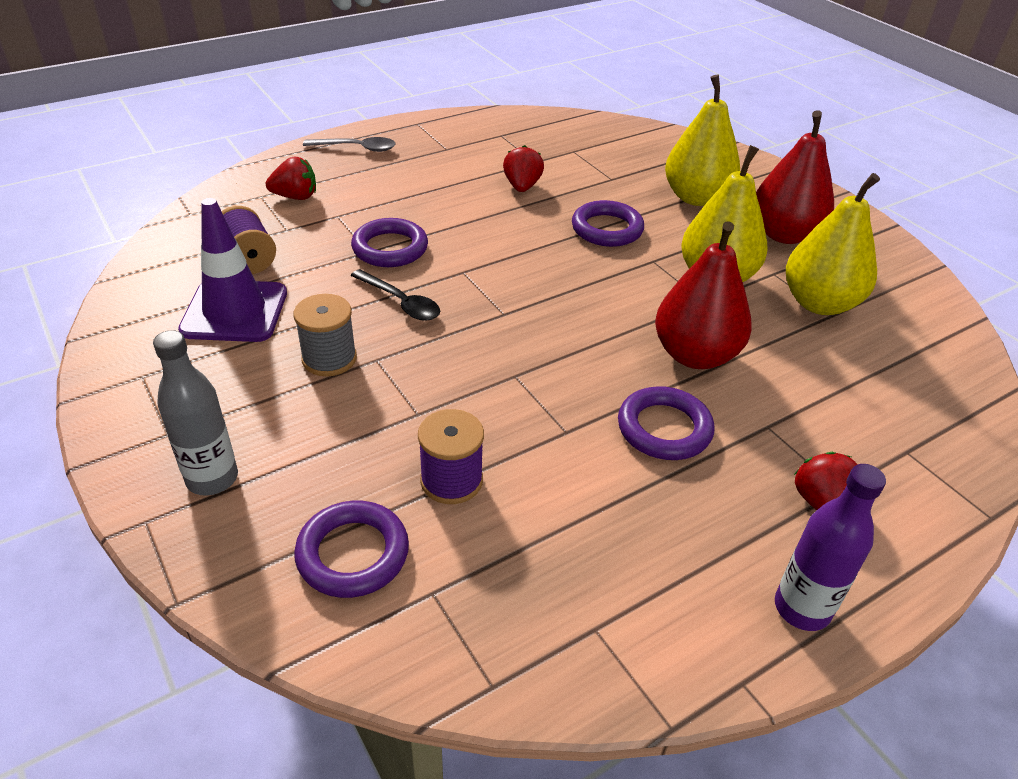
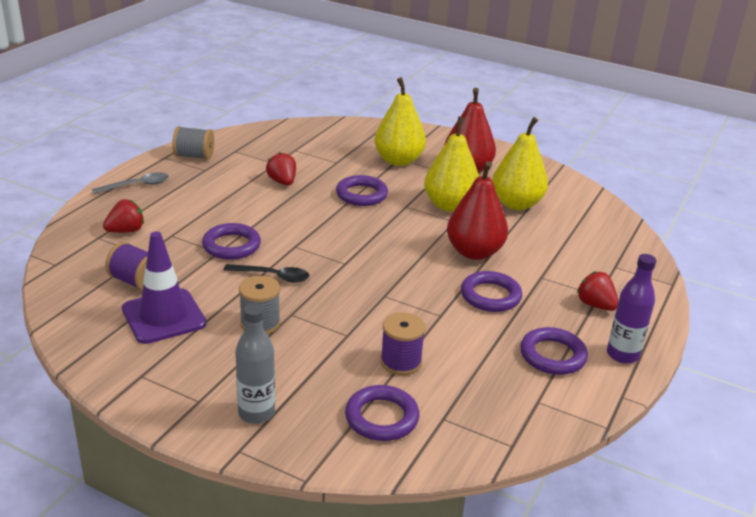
camera: 30 degrees left, 10 degrees down
(449, 130) = (194, 156): none -> grey spool
(682, 561) = (552, 355): none -> purple ring

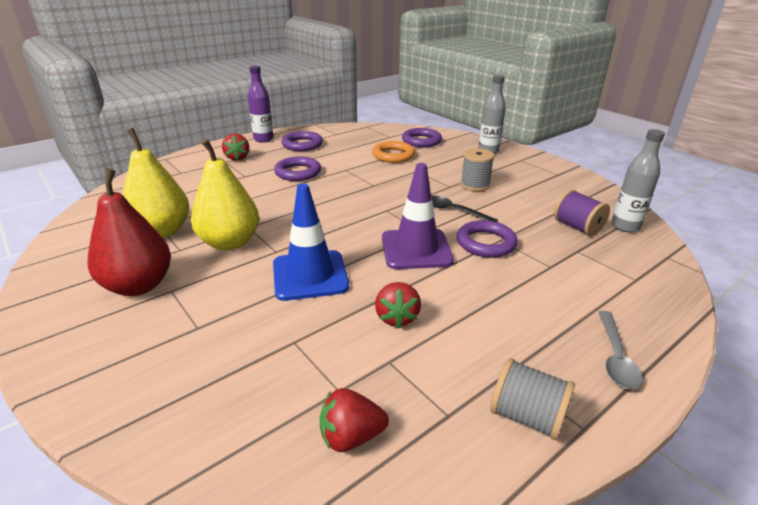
camera: 155 degrees left, 0 degrees up
(81, 293) = (625, 226): none -> grey bottle
(126, 231) = (605, 281): red strawberry -> red strawberry (351, 437)
(137, 185) = (615, 357): grey spoon -> grey spoon turned 75 degrees counterclockwise
(163, 316) = (548, 200): purple traffic cone -> purple traffic cone (416, 249)
(361, 195) = (310, 275): purple ring -> blue traffic cone
(398, 161) = (203, 323): yellow pear -> none
(401, 362) = (393, 155): purple spool -> orange ring
(474, 252) = (269, 199): red pear -> none

